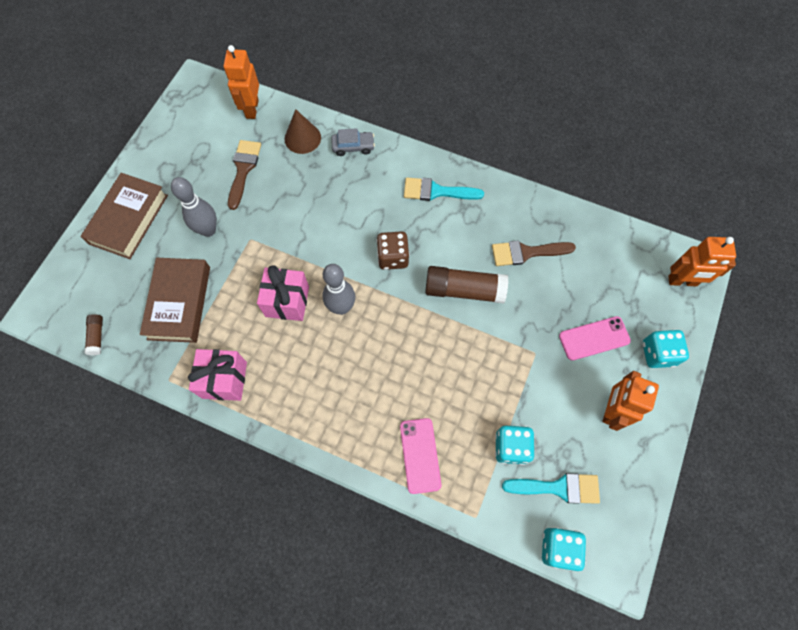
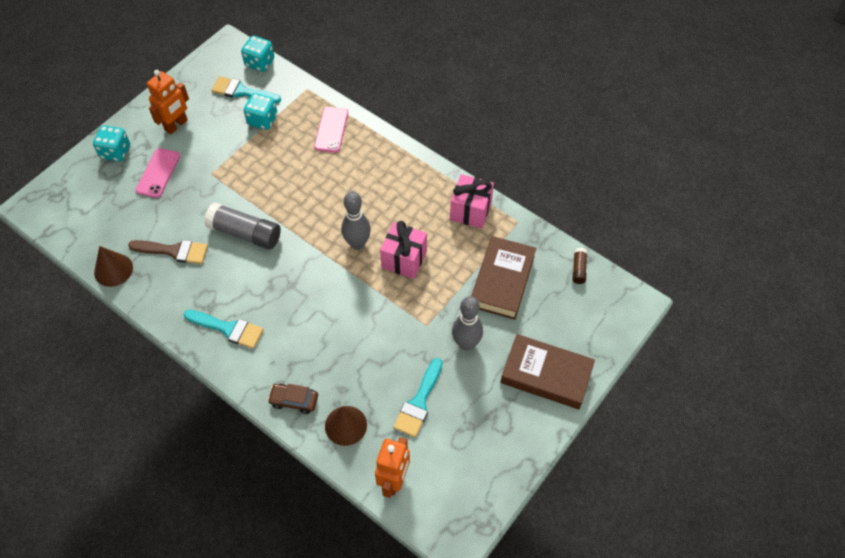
camera: 165 degrees left, 10 degrees down
(129, 219) = (546, 375): brown book -> brown book turned 75 degrees clockwise
(243, 169) = (419, 402): brown brush -> turquoise brush
(353, 147) = (294, 400): grey car -> brown car
(393, 257) = (296, 275): brown dice -> none
(464, 290) = (245, 233): brown glue stick -> grey glue stick
(574, 219) = (113, 270): none -> brown cone
(594, 338) = (158, 173): pink phone -> pink phone turned 75 degrees counterclockwise
(682, 281) = (56, 197): orange robot -> none

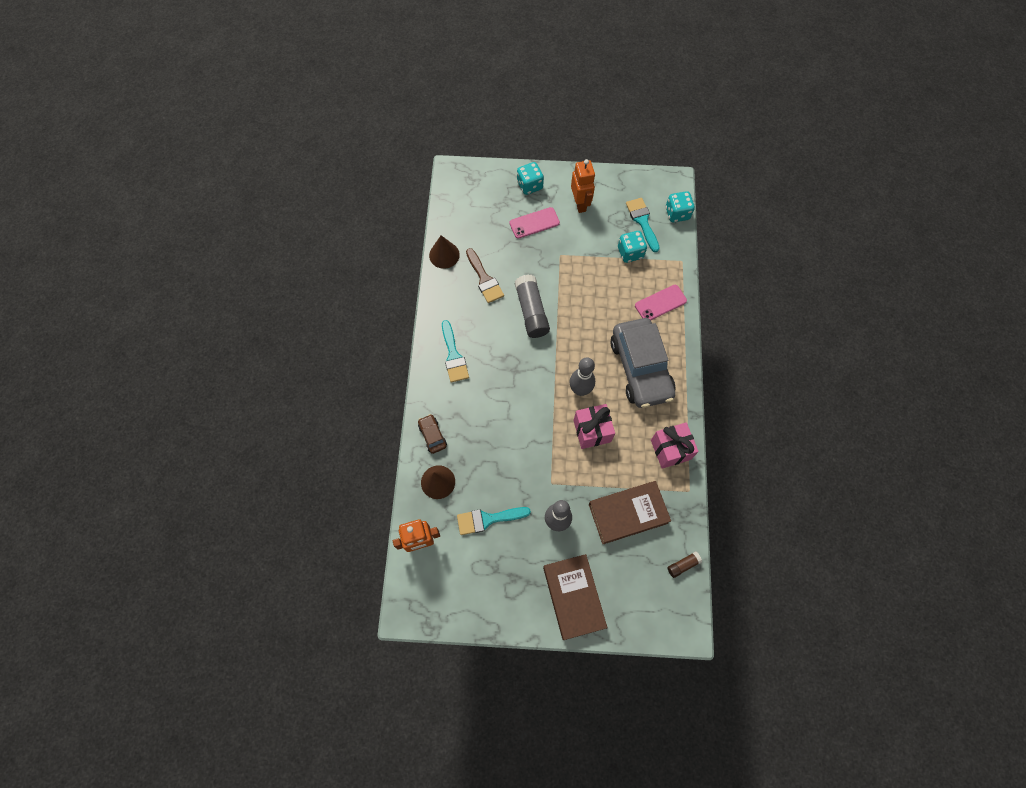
camera: 55 degrees right, 10 degrees up
(176, 125) = (580, 204): orange robot -> orange robot turned 105 degrees counterclockwise
(378, 184) = (640, 368): none -> grey car

